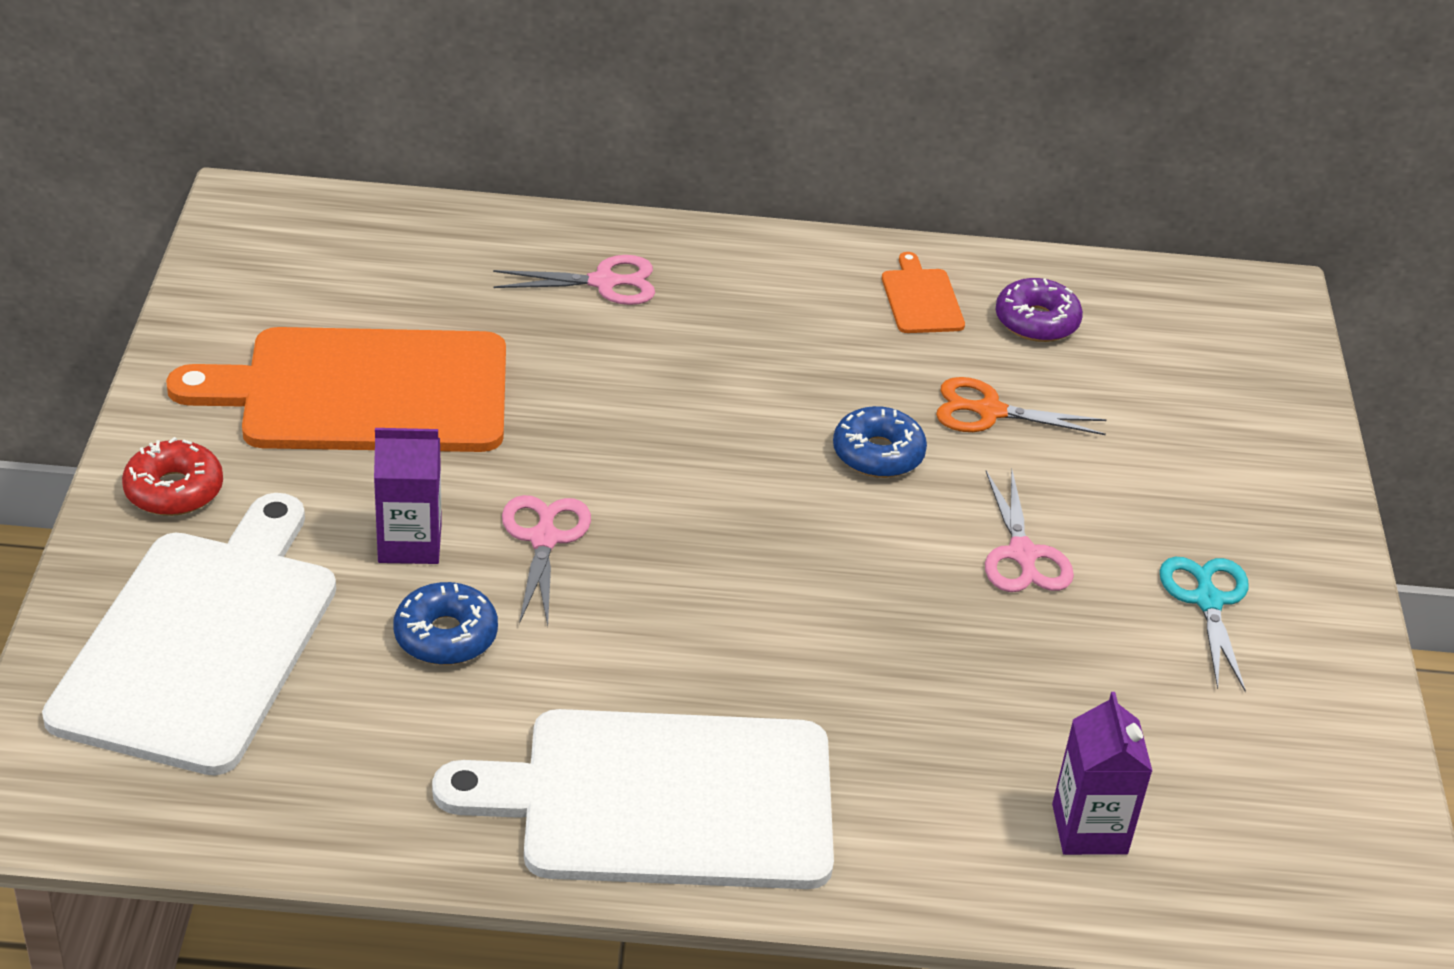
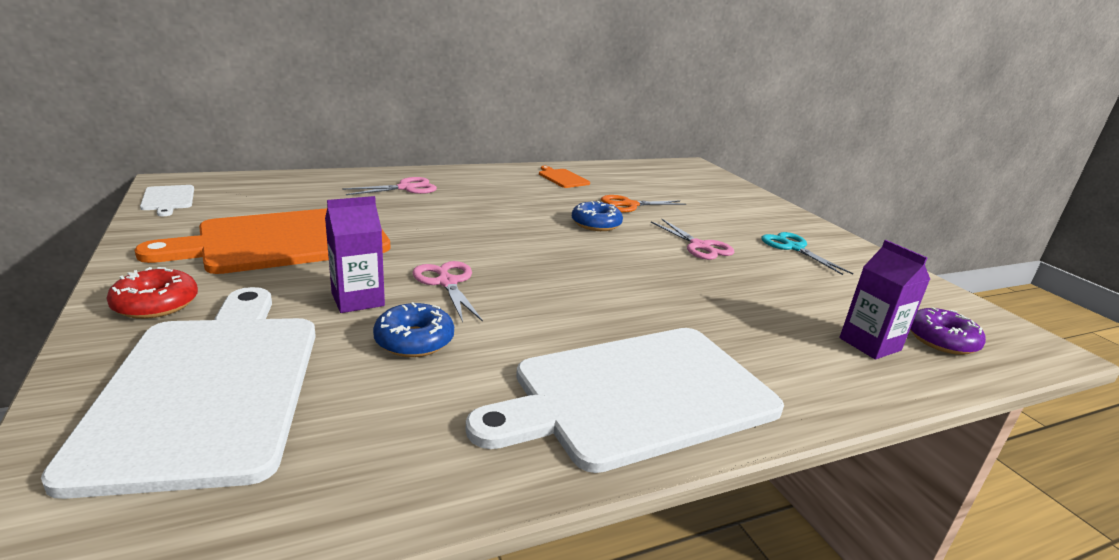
camera: 25 degrees left, 15 degrees down
(231, 251) = (168, 199): none -> white cutting board
(1036, 321) = (617, 179): purple donut -> purple donut (941, 340)

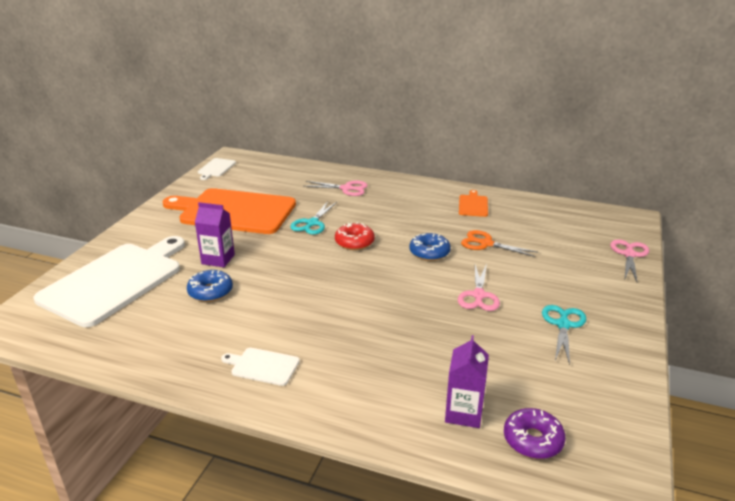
camera: 45 degrees right, 5 degrees up
(156, 304) = (143, 232): red donut -> red donut (354, 242)
(423, 228) = (312, 223): none -> turquoise scissors
(447, 283) = (272, 264): pink scissors -> pink scissors (629, 255)
(637, 395) = (263, 366): white cutting board -> white cutting board, size x0.41

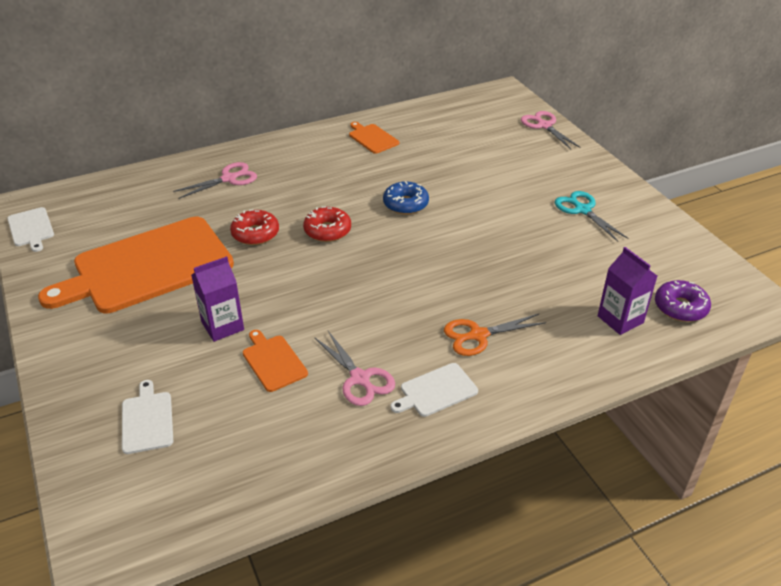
camera: 45 degrees left, 10 degrees up
(115, 281) = (147, 420): white cutting board -> white cutting board, size x0.41
(210, 292) = (273, 361): blue donut -> orange cutting board
(312, 223) = (255, 234): turquoise scissors -> red donut
(478, 295) = (497, 221): pink scissors -> pink scissors (360, 378)
(486, 244) = (436, 171): orange scissors -> orange scissors (478, 335)

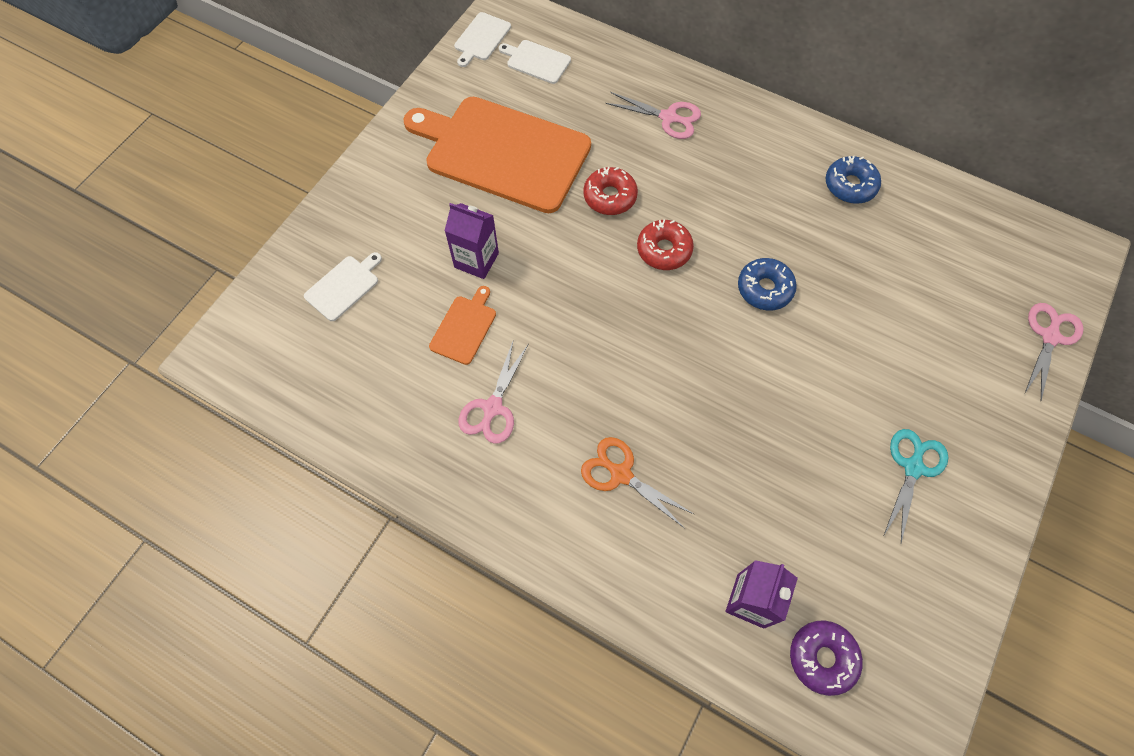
camera: 55 degrees right, 25 degrees up
(372, 138) = (850, 185): orange cutting board -> blue donut
(436, 391) = (522, 480): white cutting board -> white cutting board (536, 61)

